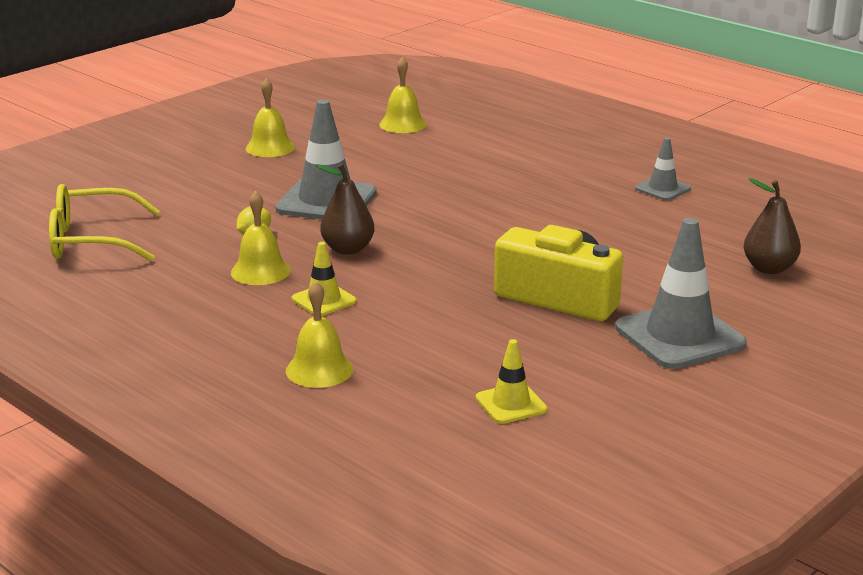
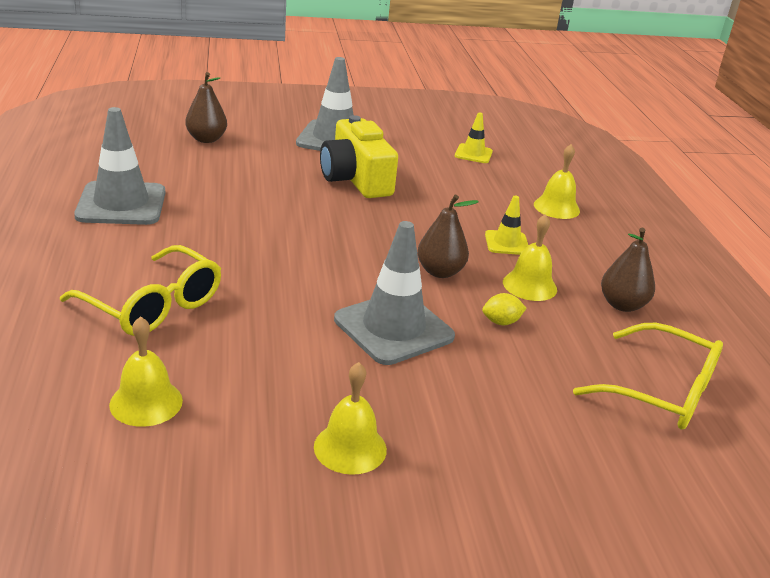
camera: 145 degrees left, 5 degrees up
(162, 290) = (622, 305): none -> brown pear
(492, 153) = (152, 305): none -> yellow glasses
(662, 189) = (121, 204): grey traffic cone -> grey traffic cone, size x1.91

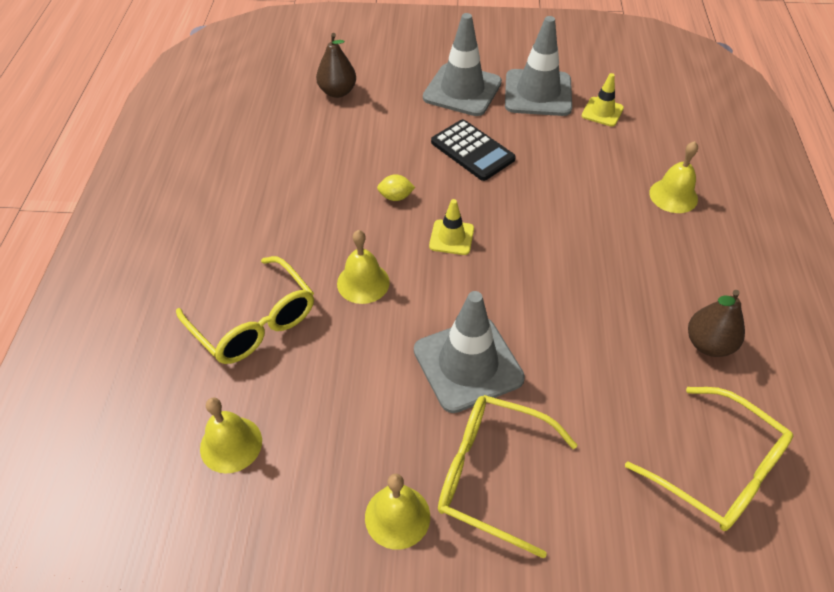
camera: 15 degrees right, 20 degrees up
(121, 204) = (246, 184): grey traffic cone -> grey traffic cone (538, 93)
(355, 179) = (472, 151): yellow camera -> black calculator
(440, 272) = (529, 288): brown pear -> none
(442, 409) = (492, 475): none -> yellow glasses
(501, 322) = (575, 362): yellow lemon -> yellow lemon (396, 197)
(507, 243) = (607, 248): yellow traffic cone -> yellow traffic cone (451, 237)
(529, 285) = (617, 311): yellow bell -> yellow bell (363, 282)

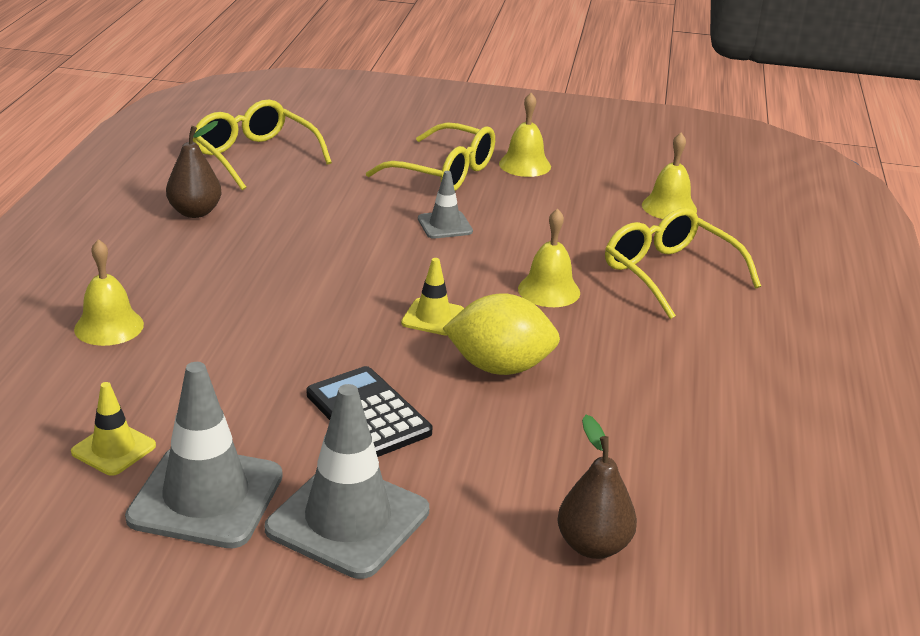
camera: 175 degrees left, 20 degrees down
(396, 197) = (500, 367): yellow lemon -> yellow lemon, size x2.12
(468, 364) = (445, 225): grey traffic cone -> grey traffic cone, size x0.52

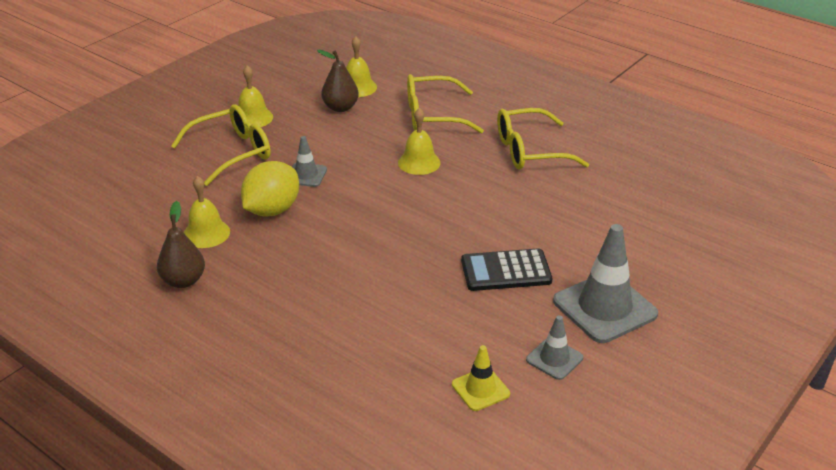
camera: 60 degrees left, 5 degrees up
(109, 326) = (322, 361): yellow bell -> yellow bell (206, 233)
(206, 497) = (554, 359): grey traffic cone -> grey traffic cone, size x0.52
(255, 156) = (118, 229): yellow glasses -> yellow glasses (530, 151)
(433, 317) = (417, 215): yellow traffic cone -> none
(500, 367) = (489, 207): yellow lemon -> yellow lemon (272, 210)
(593, 545) = (665, 230): brown pear -> brown pear (340, 108)

